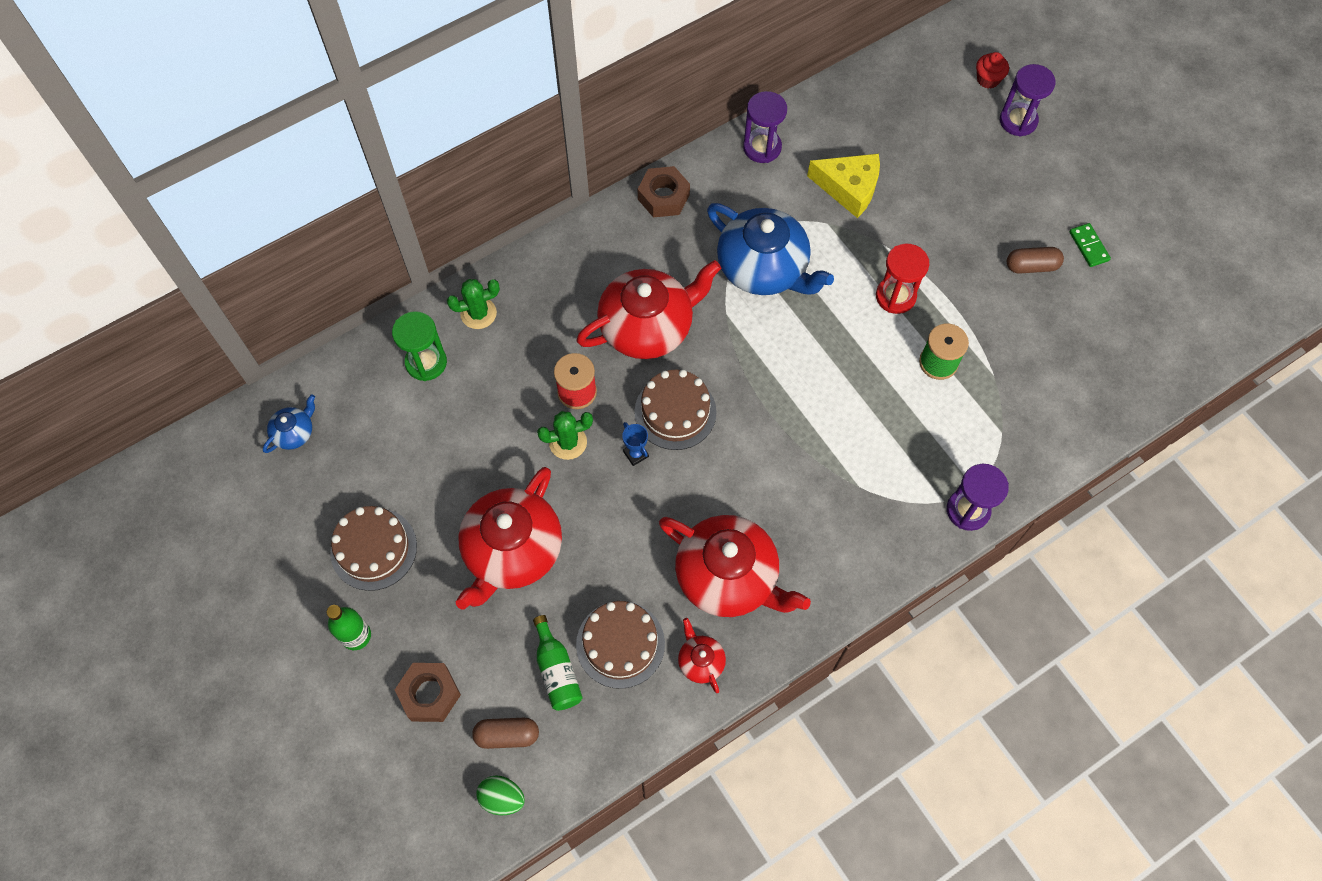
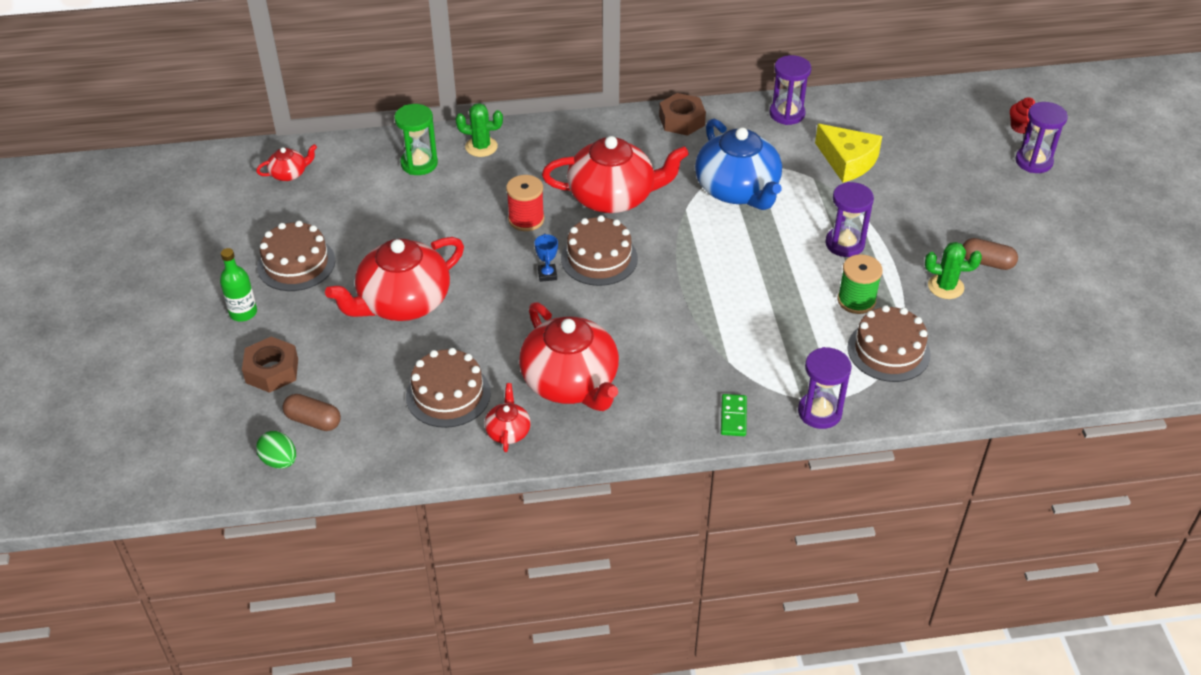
camera: 25 degrees right, 20 degrees down
(294, 432) = (289, 174): blue teapot -> red teapot
(557, 670) = (383, 393): green bottle -> none
(568, 442) = (496, 249): green cactus -> green cactus (945, 287)
(895, 296) = (844, 244): red hourglass -> purple hourglass
(994, 411) = (888, 351): none -> brown cake
(1088, 246) = (1052, 265): green domino -> green domino (733, 417)

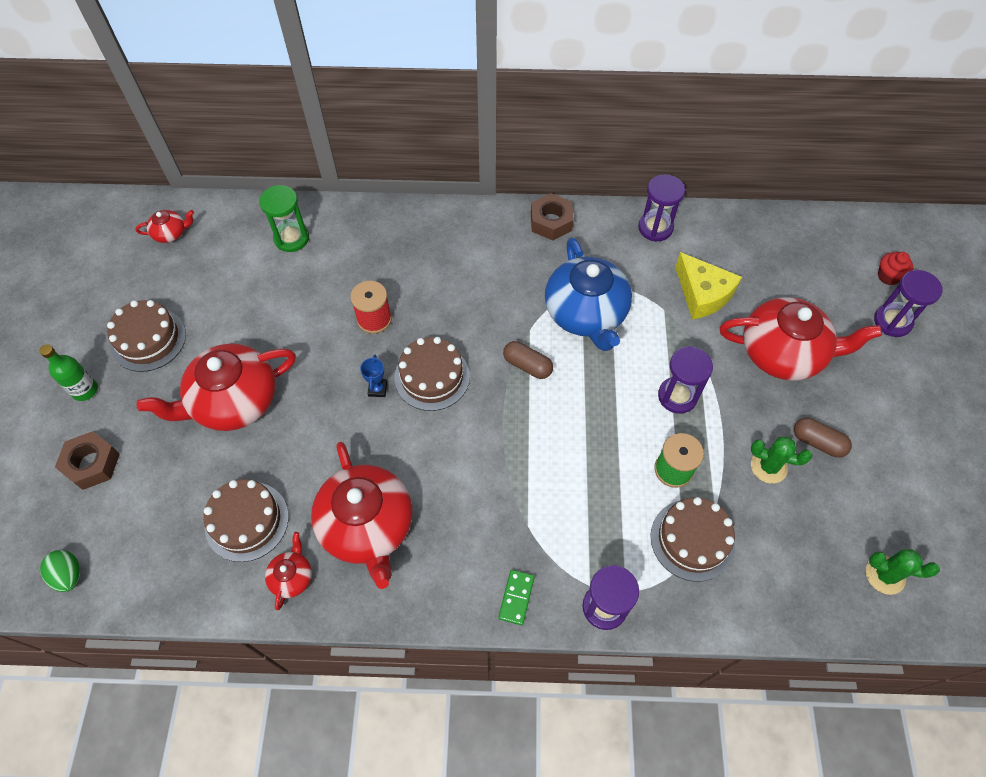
camera: 10 degrees right, 15 degrees up
(313, 420) = (113, 531): brown capsule -> brown capsule (527, 365)
(481, 147) = (354, 227): green cactus -> green cactus (885, 575)
(613, 197) = (463, 304): red teapot -> red teapot (783, 353)

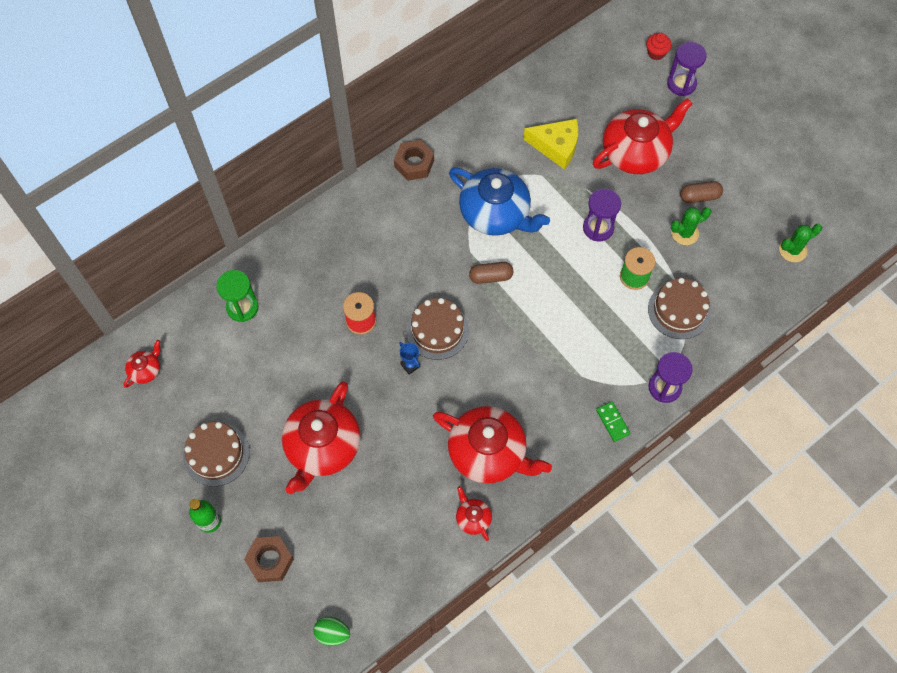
camera: 40 degrees left, 5 degrees up
(247, 521) = (411, 510): brown cake -> none
(655, 228) = (487, 119): purple hourglass -> none

